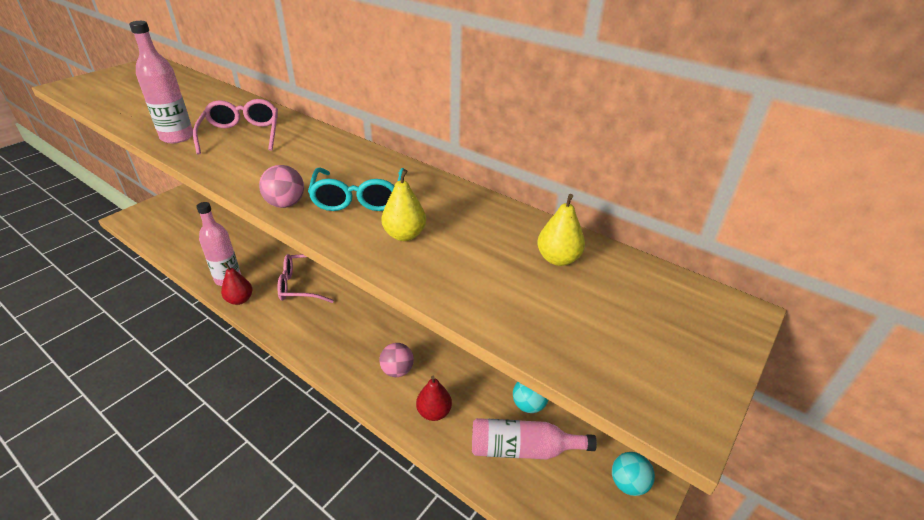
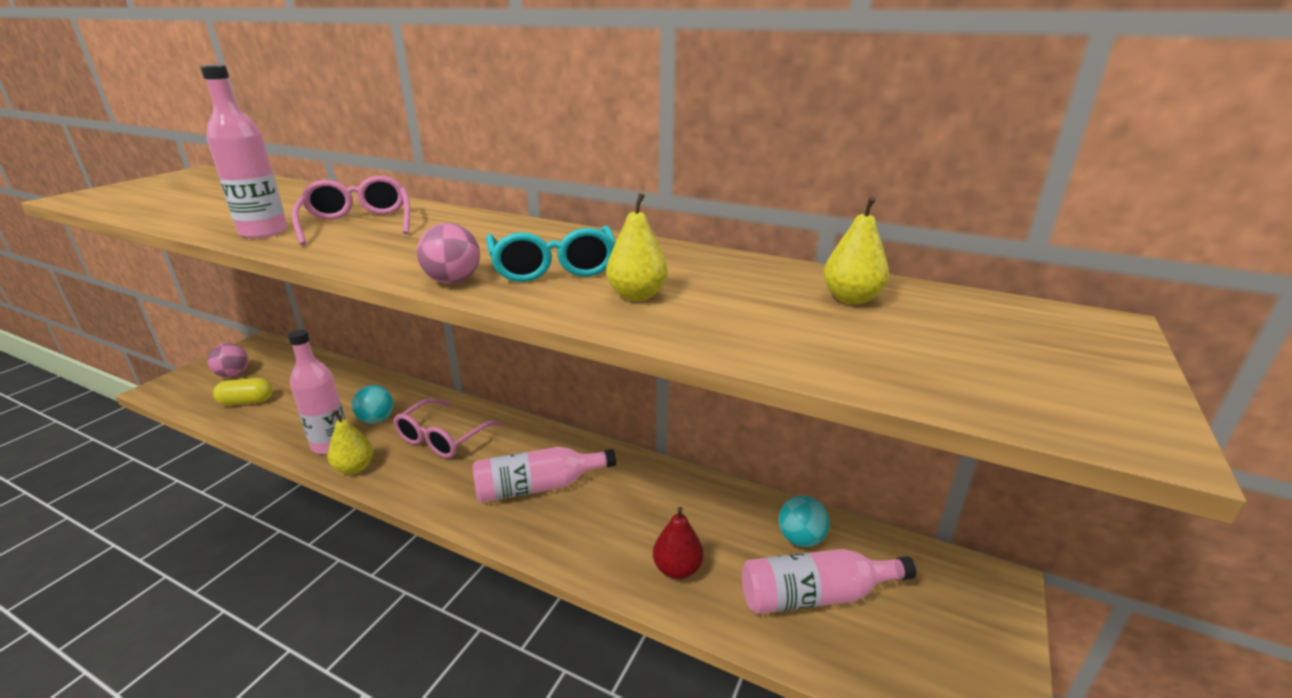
camera: 10 degrees left, 10 degrees down
(179, 236) = (247, 402): none -> yellow capsule
(240, 300) = (354, 468): red pear -> yellow pear
(302, 285) = (442, 438): pink glasses -> pink glasses turned 45 degrees counterclockwise
(357, 334) = (538, 487): none -> pink bottle
(397, 370) = (608, 524): pink ball -> pink ball (233, 375)
(628, 484) = (970, 615): turquoise ball -> turquoise ball (376, 420)

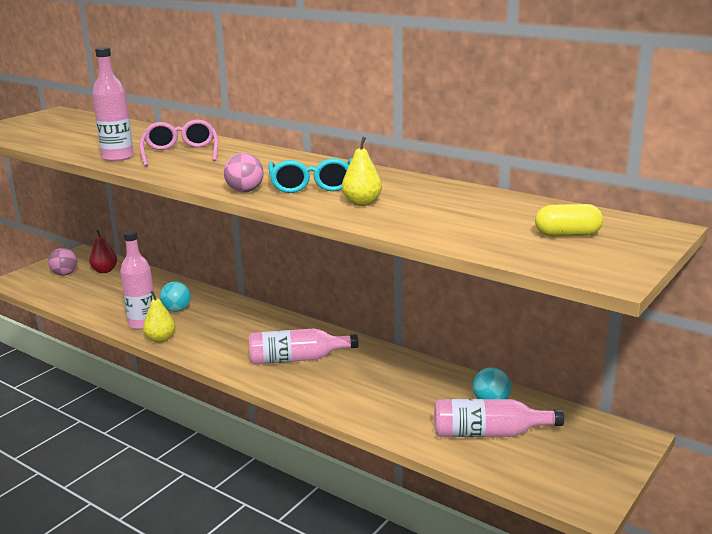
camera: 10 degrees right, 5 degrees down
(247, 402) = (77, 293): yellow capsule -> yellow capsule (567, 235)
(442, 438) = (227, 325): pink glasses -> none
(677, 569) = (391, 412): red pear -> red pear (104, 271)
(851, 299) = (504, 210): yellow pear -> none

